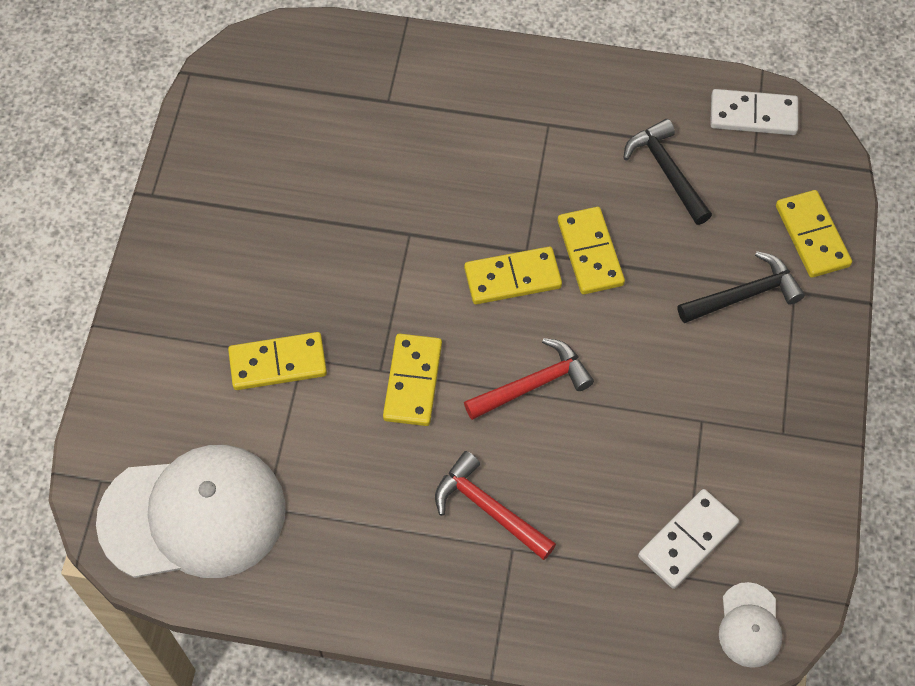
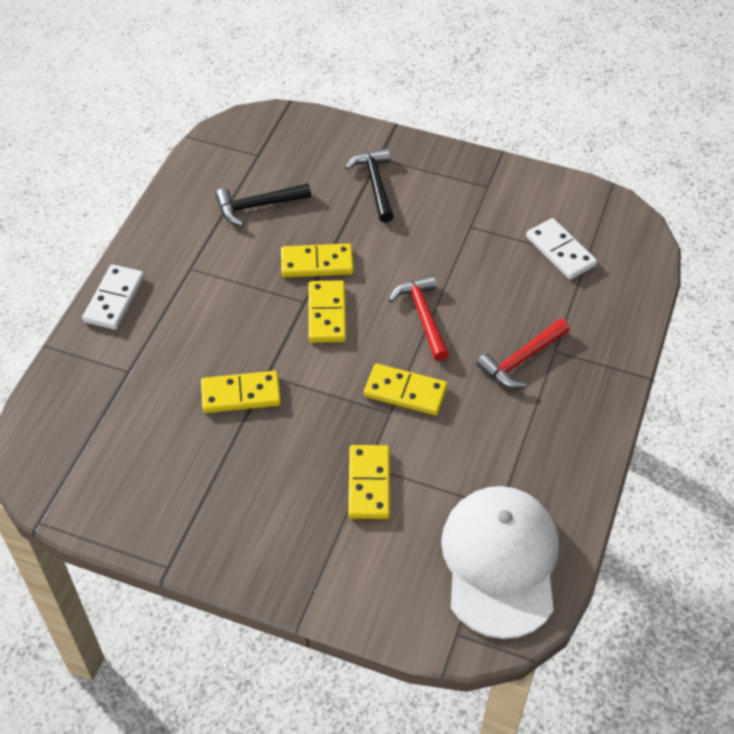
camera: 80 degrees left, 10 degrees down
(749, 625) = (625, 231): white cap -> none
(753, 115) = (224, 149): white domino -> white domino (114, 299)
(812, 236) = (336, 140): yellow domino -> yellow domino (241, 394)

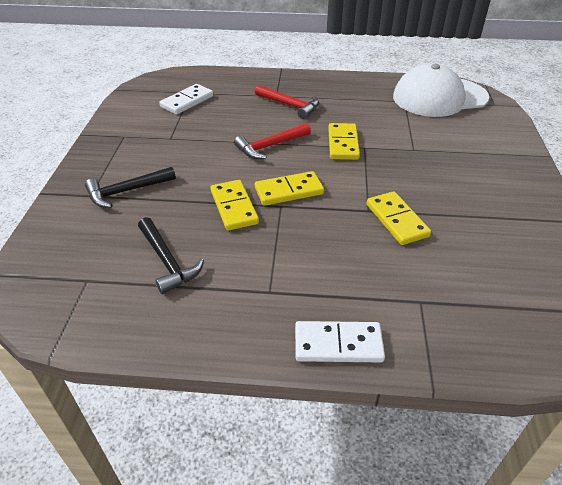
camera: 105 degrees left, 10 degrees down
(369, 484) = (427, 146): yellow domino -> none

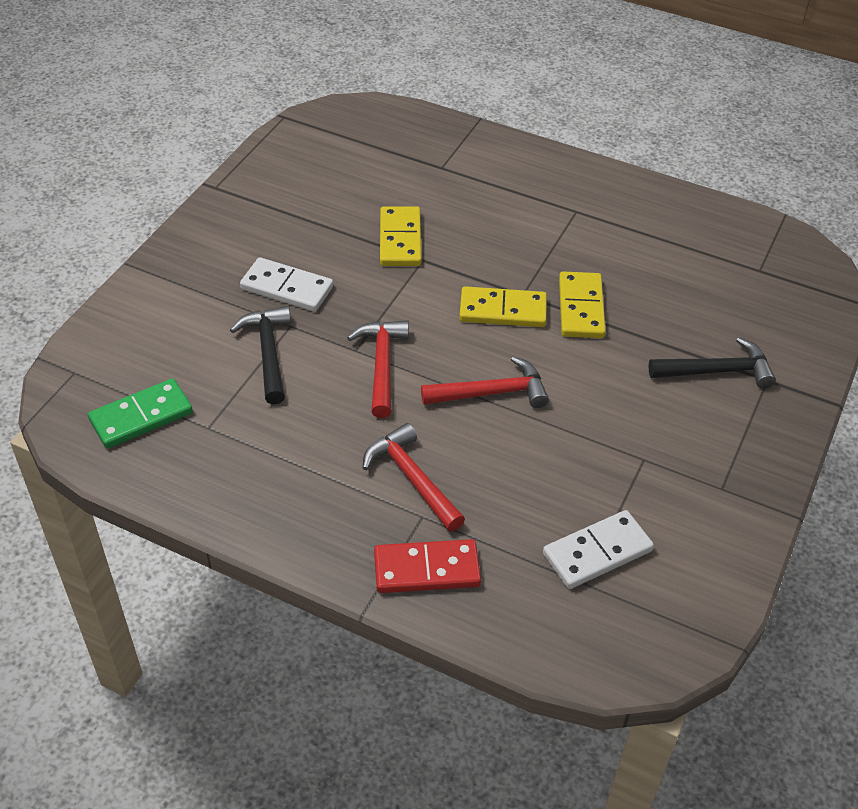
camera: 160 degrees left, 5 degrees up
(167, 261) = (672, 265): black hammer -> black hammer (268, 353)
(263, 82) = (426, 569): none -> red domino
(338, 344) = (535, 159): white domino -> white domino (287, 288)
(343, 144) = (381, 365): yellow domino -> red hammer
(439, 97) = (141, 417): white cap -> green domino

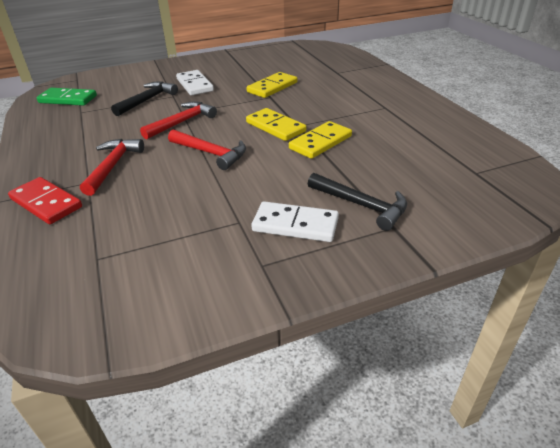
camera: 45 degrees right, 10 degrees down
(597, 552) = (130, 249): white domino -> white domino (295, 225)

